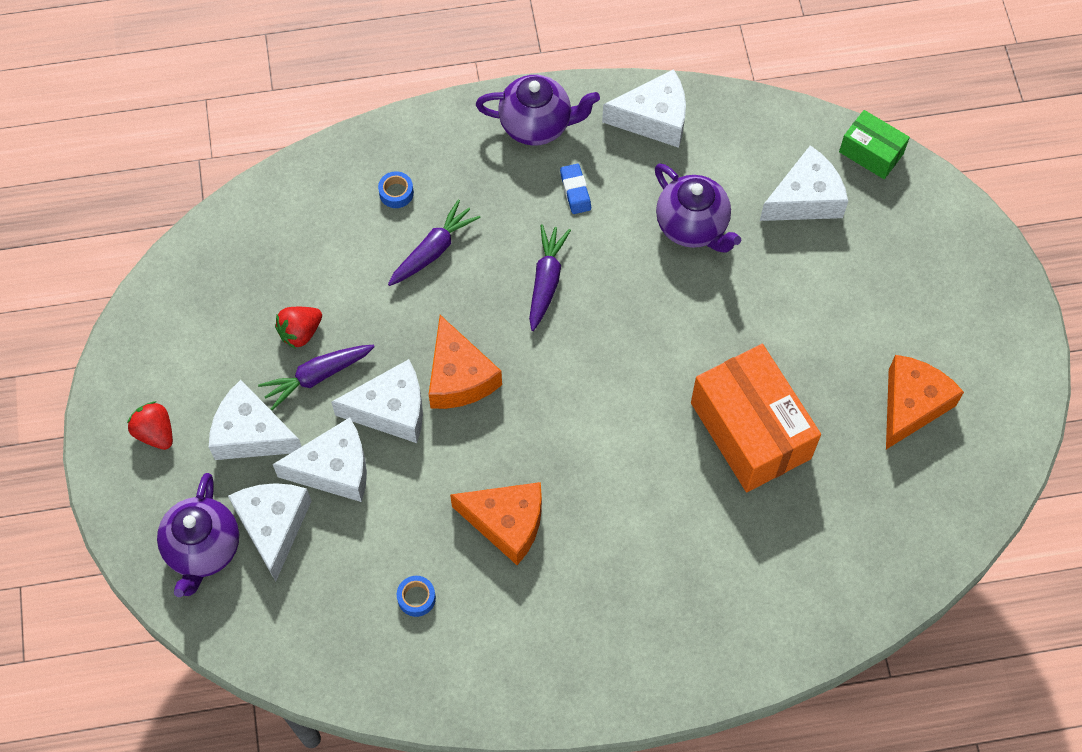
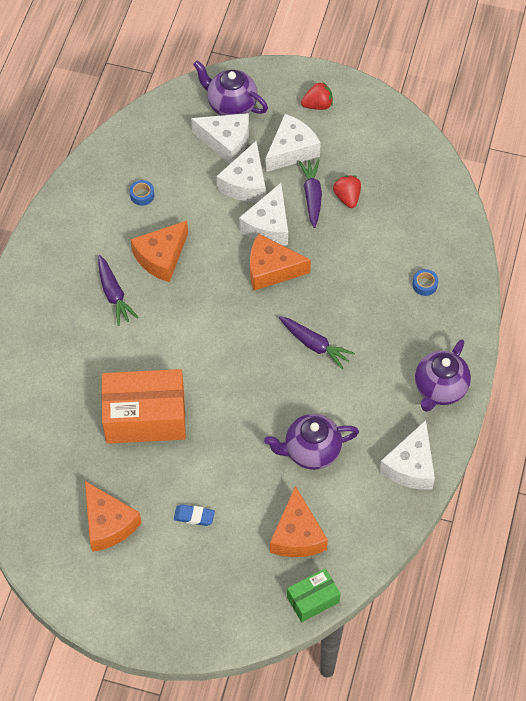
camera: 115 degrees right, 5 degrees down
(433, 250) = (370, 290): purple carrot -> purple carrot (114, 295)
(575, 191) = (375, 391): blue eraser -> blue eraser (194, 516)
(805, 198) = (297, 535): white cheese -> orange cheese

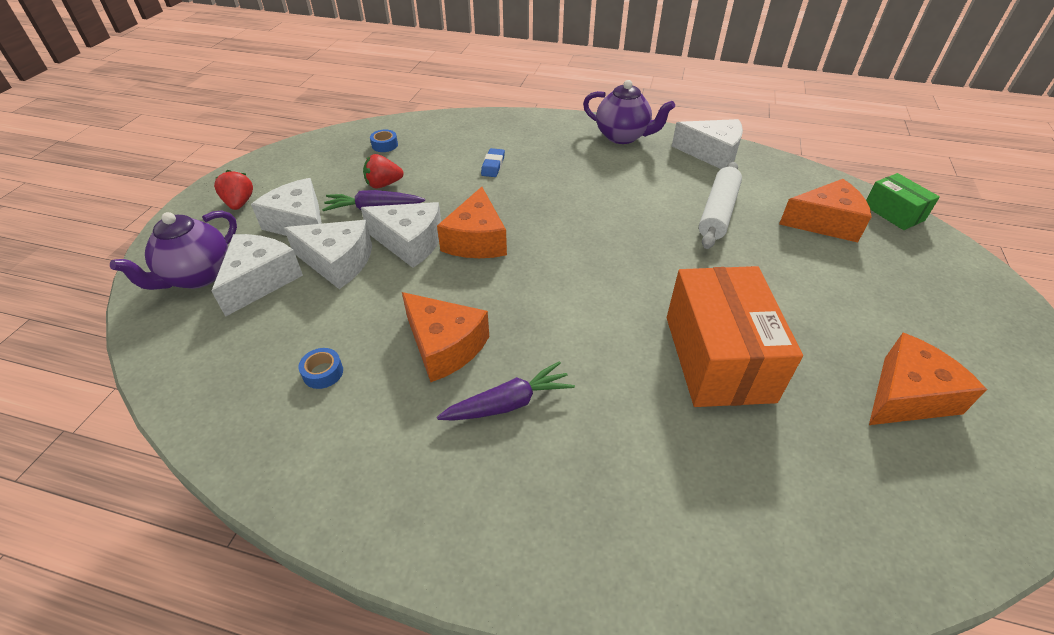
camera: 90 degrees left, 15 degrees down
(194, 516) = (847, 305): blue eraser -> blue eraser (493, 166)
(311, 451) = (718, 212): purple teapot -> white rolling pin
(315, 345) = (582, 208): purple carrot -> none
(424, 285) = (504, 141): blue tape -> blue tape (384, 145)

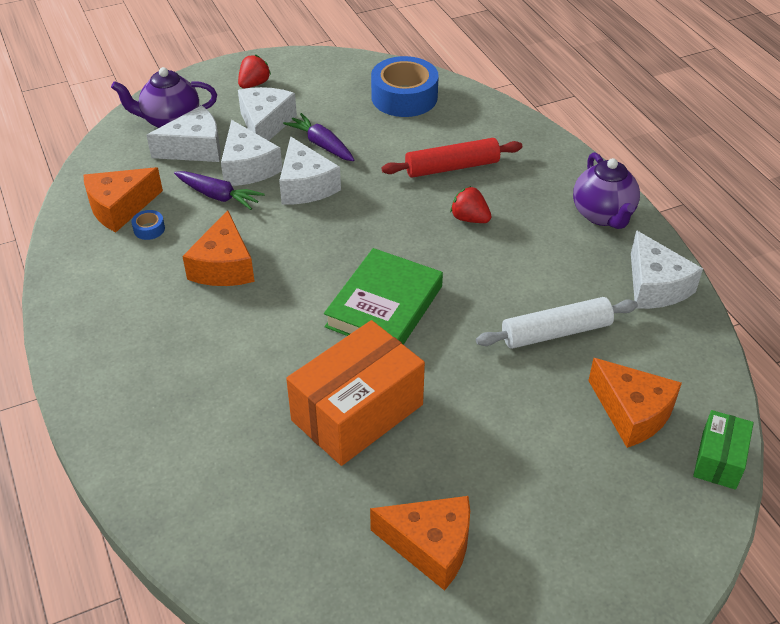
camera: 50 degrees right, 0 degrees up
(383, 184) = (355, 130): red strawberry -> red strawberry (469, 219)
(384, 145) = (404, 97): blue tape -> blue tape, size x2.48
(476, 240) = (347, 215): orange cheese -> orange cheese (120, 208)
(493, 166) = (452, 167): blue eraser -> red rolling pin
(509, 403) = (204, 325): purple carrot -> purple carrot (219, 196)
(606, 276) = (384, 306): none -> green book

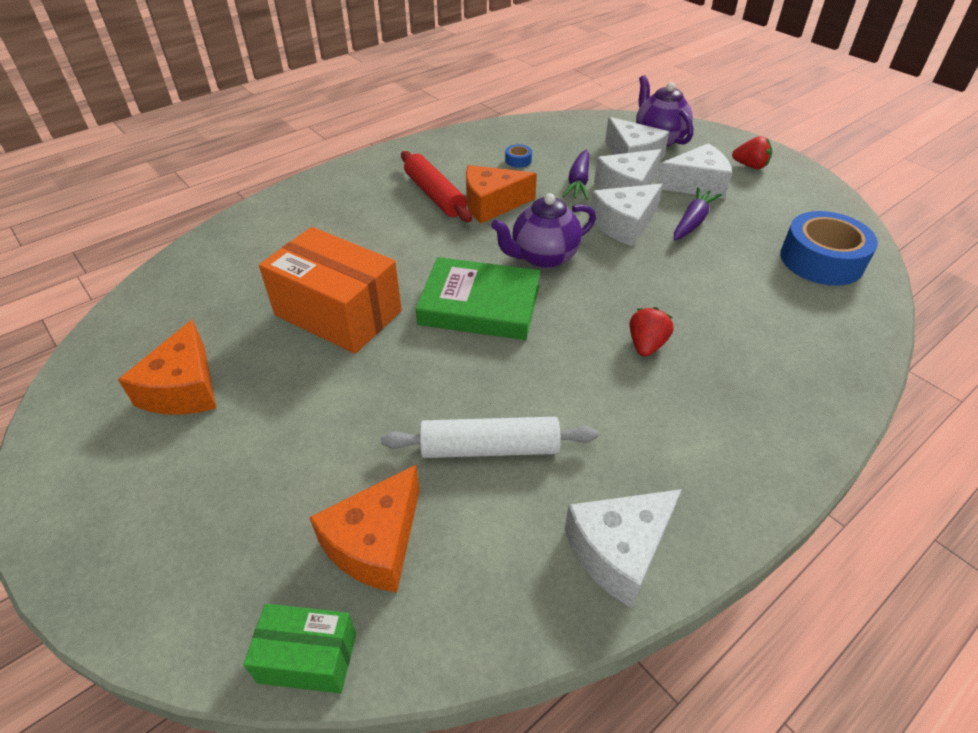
camera: 75 degrees right, 0 degrees up
(120, 208) = (535, 143): orange cheese -> none
(452, 167) = (726, 317): red rolling pin -> red rolling pin (434, 195)
(556, 332) = (489, 448): white rolling pin -> white rolling pin turned 60 degrees counterclockwise
(603, 215) = (733, 473): purple teapot -> purple teapot (543, 257)

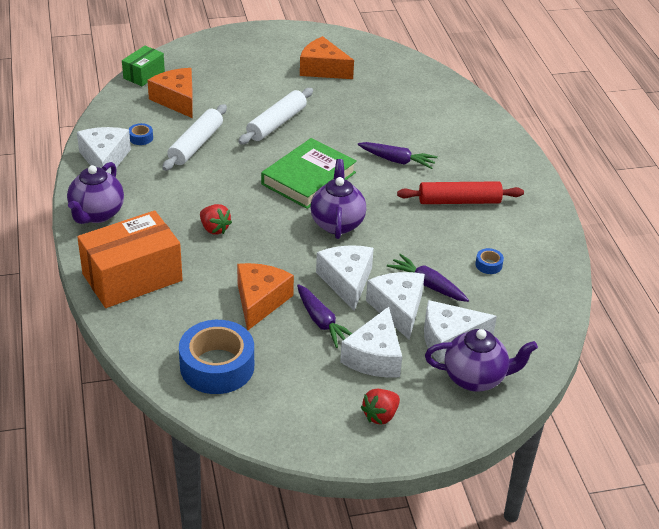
camera: 115 degrees right, 5 degrees down
(338, 313) = (345, 125): orange box -> orange box (132, 277)
(373, 381) = (276, 123): none -> white rolling pin
(390, 251) = (397, 161): none -> purple carrot
(492, 204) = (426, 225): orange cheese -> orange cheese (260, 301)
(523, 533) = (141, 138): none -> blue tape
(742, 480) = (96, 214): none -> purple teapot

